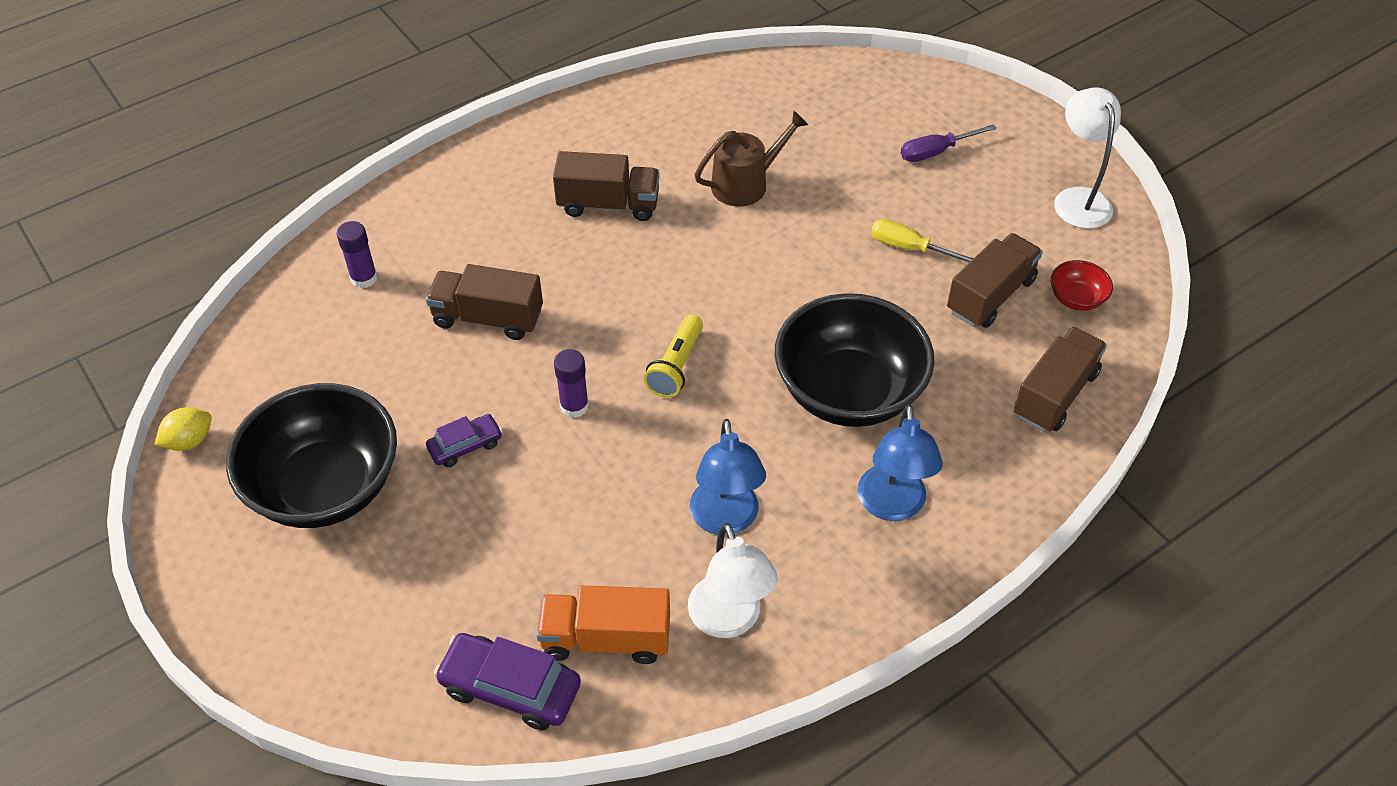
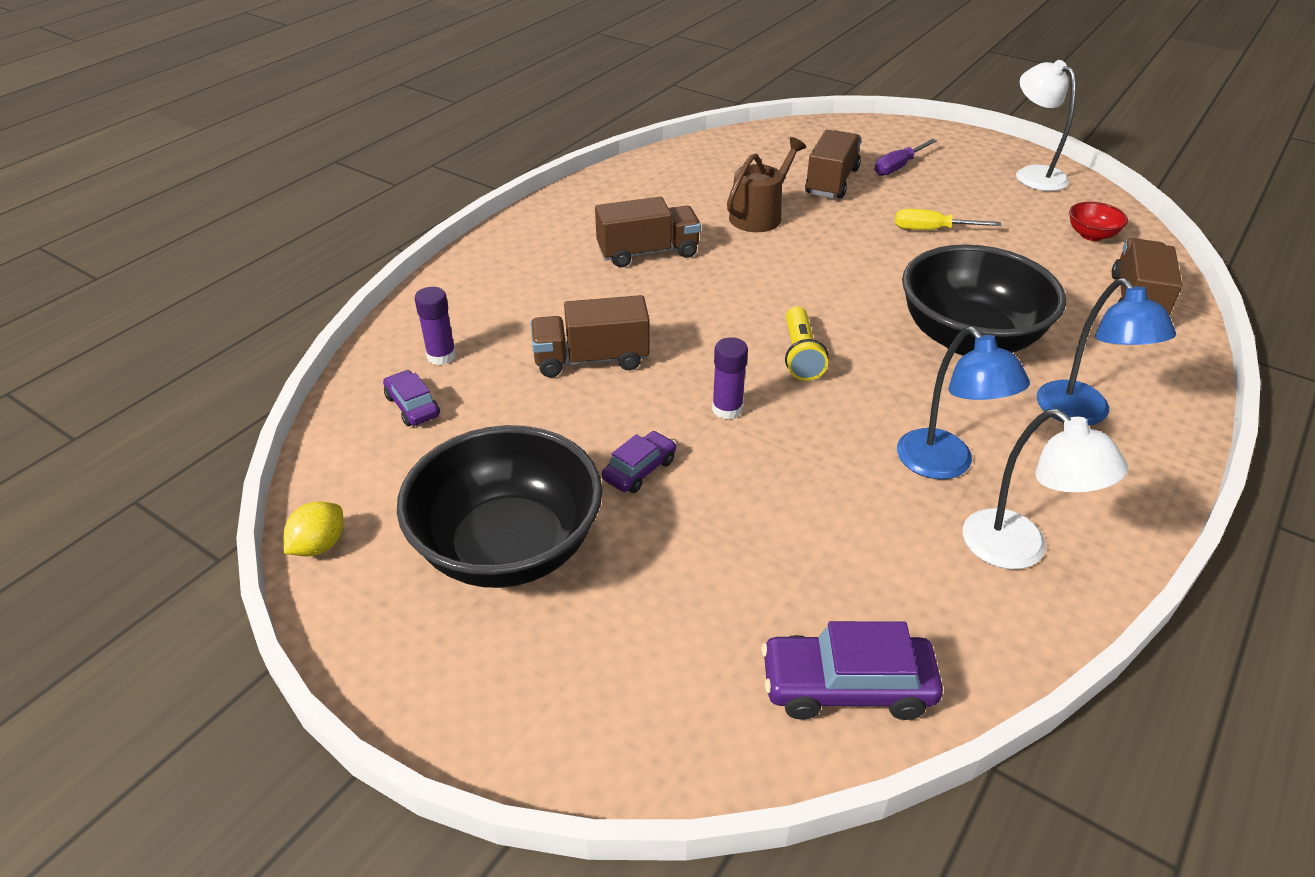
camera: 20 degrees left, 10 degrees down
(316, 326) = (412, 406): none -> purple car
(606, 638) = (911, 604): orange truck -> none
(990, 296) = (1024, 247): brown truck -> brown truck (831, 181)

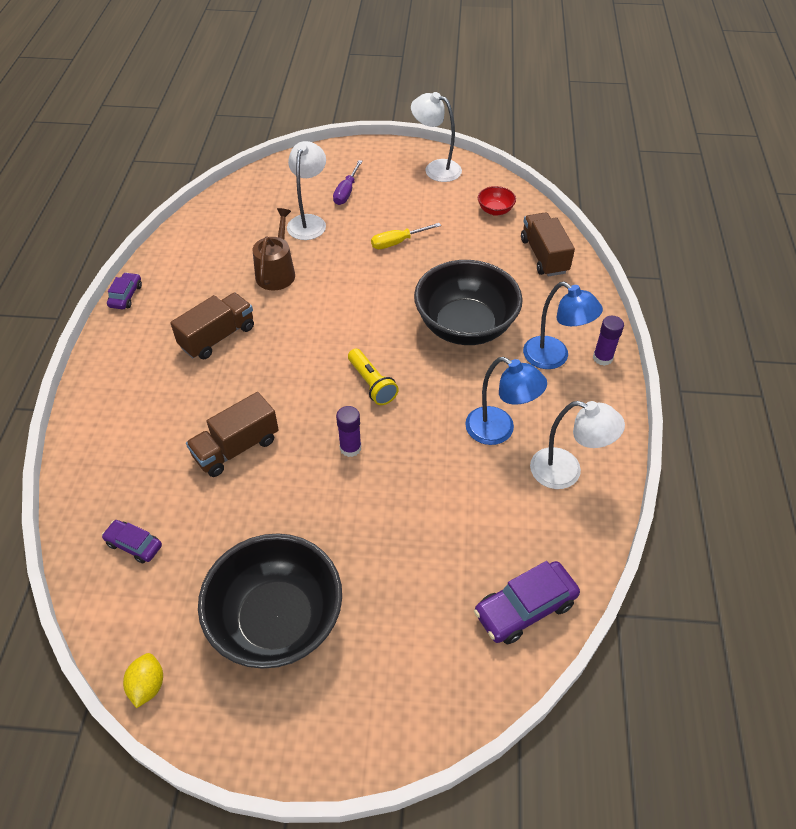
camera: 30 degrees left, 10 degrees up
(441, 356) = (125, 493): purple glue stick -> purple glue stick (602, 358)
(639, 470) = (323, 521): purple car -> purple car (126, 296)
(831, 181) = (309, 222): brown truck -> white lamp

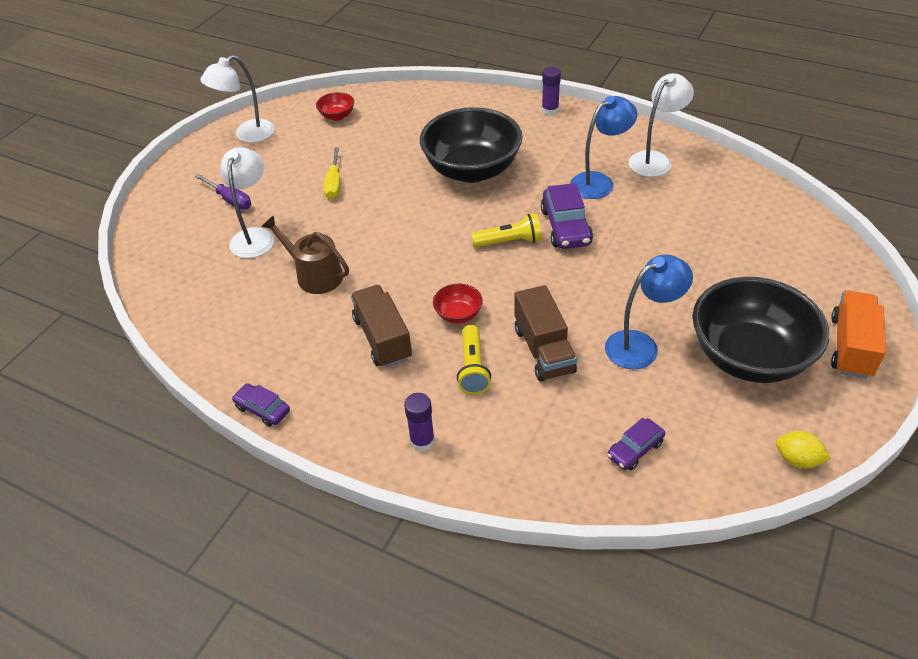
camera: 65 degrees left, 5 degrees down
(200, 405) = (473, 368): none -> yellow flashlight
(261, 376) = (458, 314): none -> red bowl
(309, 222) = (255, 236): white lamp -> white lamp turned 60 degrees clockwise
(323, 723) = (851, 347): none -> orange truck
(350, 448) = (579, 272): purple glue stick -> purple glue stick (422, 441)
(525, 608) = (772, 213): purple car -> purple car (566, 227)
(544, 256) = (416, 106): brown truck -> none
(554, 358) = (536, 133): blue lamp -> blue lamp (641, 345)

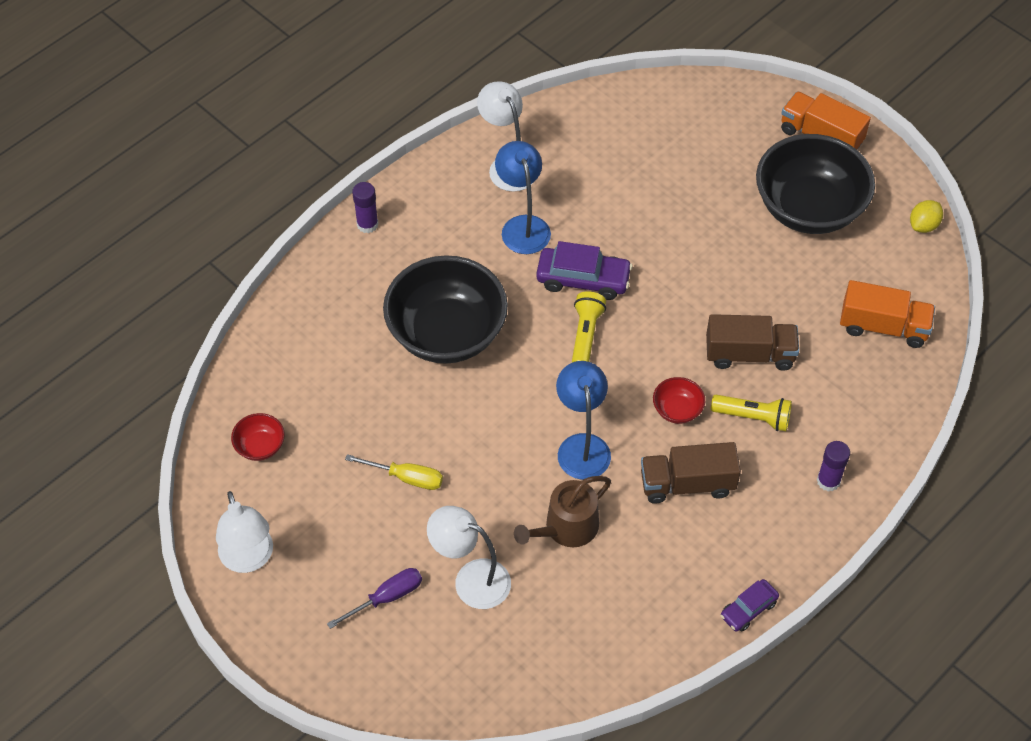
camera: 75 degrees left, 10 degrees up
(635, 449) = (883, 327): purple car -> orange truck
(641, 345) = (769, 279): blue lamp -> blue lamp (582, 446)

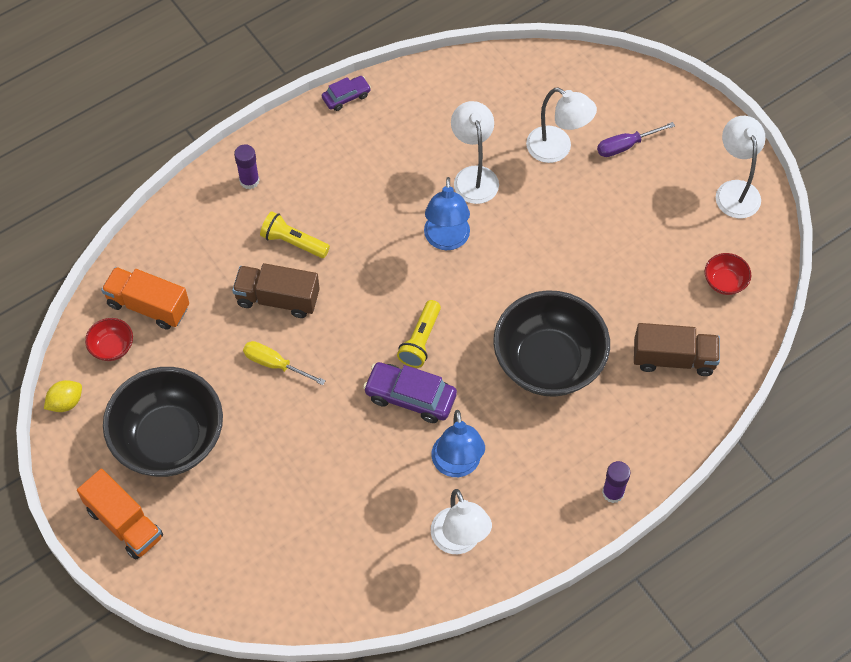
camera: 170 degrees left, 5 degrees up
(406, 477) = (600, 236): yellow screwdriver -> yellow screwdriver (275, 364)
(566, 528) = (474, 176): brown watering can -> white lamp
(677, 410) = (356, 258): red bowl -> red bowl (112, 347)
(687, 484) = (366, 196): brown truck -> brown truck (673, 359)

